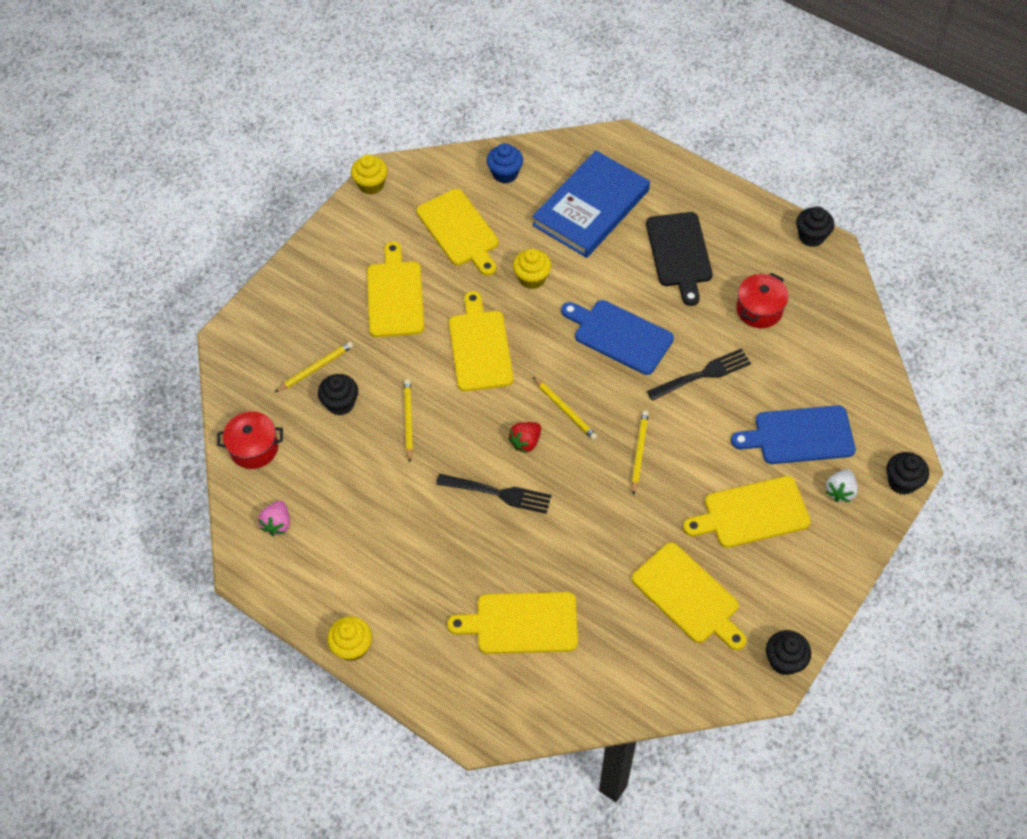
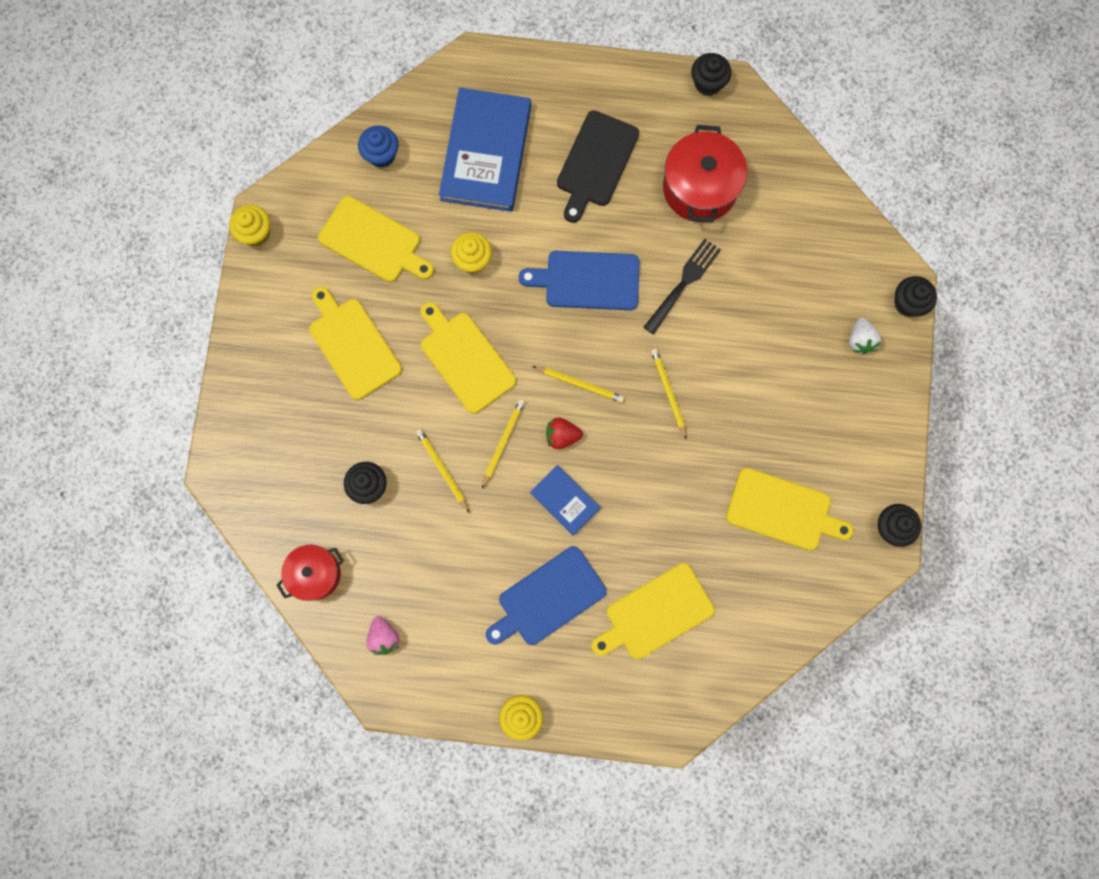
camera: 30 degrees left, 20 degrees up
(316, 368) = (323, 461): yellow pencil -> yellow pencil (503, 442)
(497, 493) = (565, 500): black fork -> blue book
(525, 442) = (562, 436): red strawberry -> red strawberry turned 75 degrees clockwise
(679, 253) = (596, 162): black cutting board -> black cutting board turned 60 degrees clockwise
(752, 513) = (796, 401): yellow cutting board -> none
(759, 310) = (700, 188): red pot -> red pot, size x1.56
(799, 435) = (799, 302): blue cutting board -> blue cutting board (548, 598)

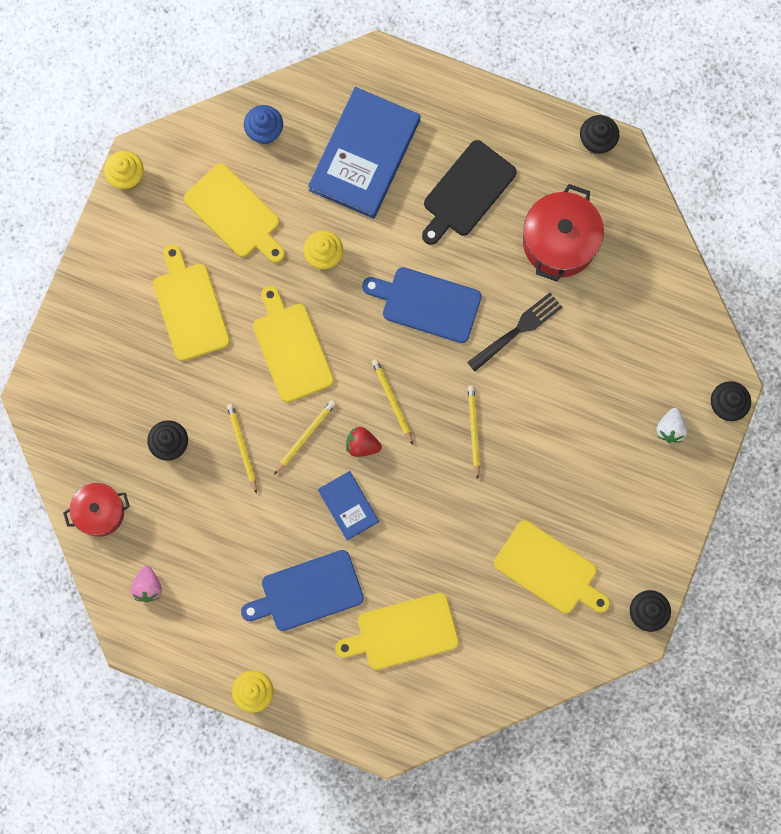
camera: 15 degrees right, 0 degrees up
(579, 384) = (392, 401): yellow pencil -> yellow pencil turned 150 degrees counterclockwise

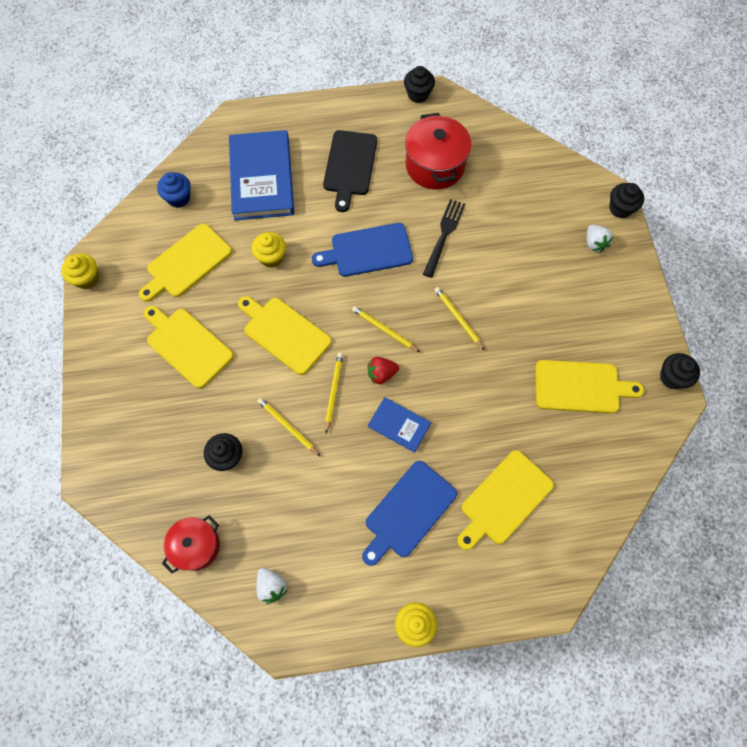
camera: 30 degrees left, 10 degrees down
(148, 587) = (271, 586): pink strawberry -> white strawberry
(235, 214) = (187, 263): yellow cutting board -> yellow cutting board turned 120 degrees clockwise

